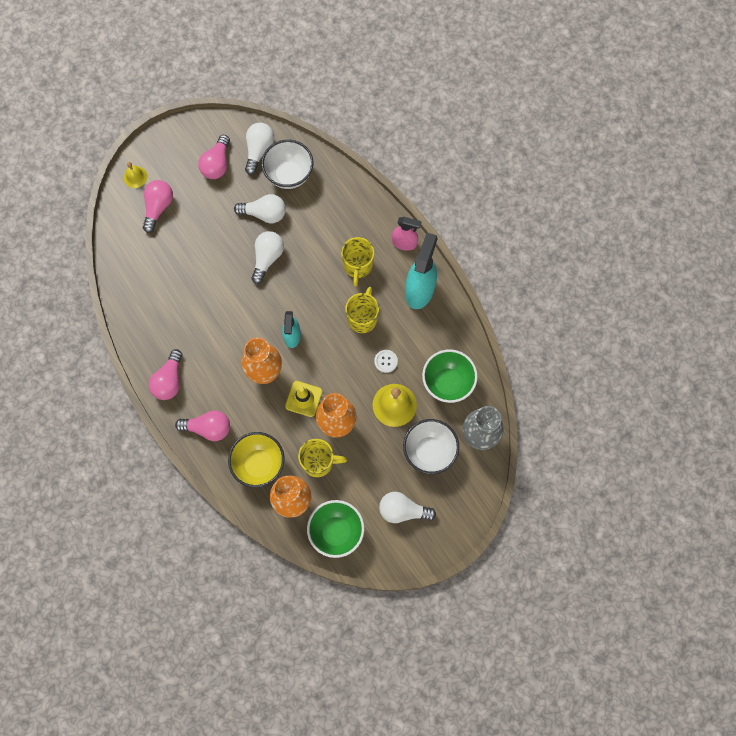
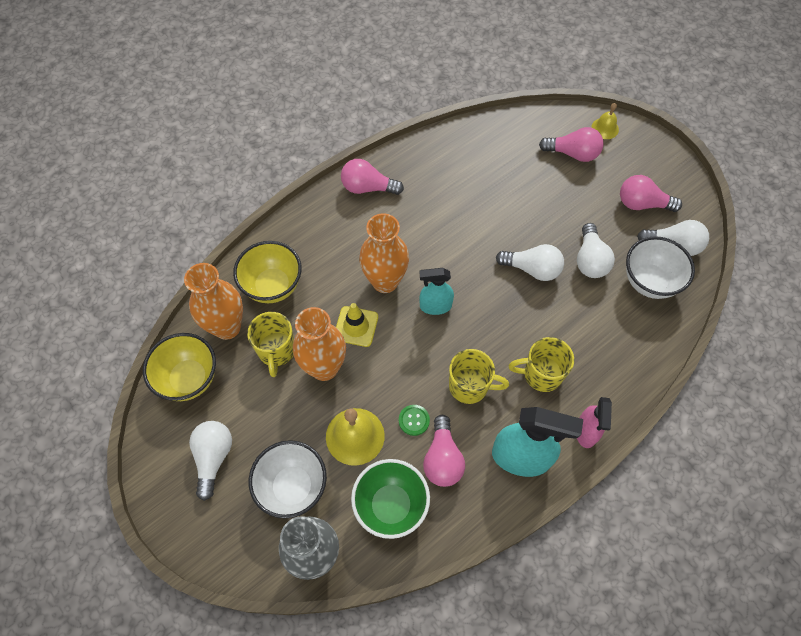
camera: 85 degrees right, 10 degrees down
(208, 428) = (314, 231): pink light bulb -> pink light bulb (442, 459)
(336, 532) = (189, 379): green bowl -> yellow bowl
(386, 361) = (414, 420): white button -> green button

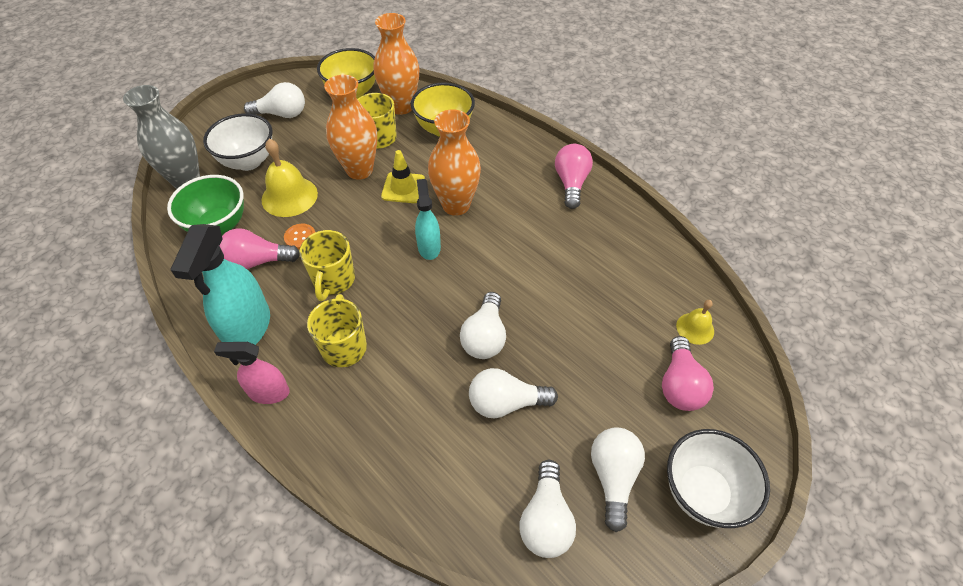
camera: 85 degrees right, 10 degrees down
(414, 420) = (300, 237): green button -> orange button
(605, 128) = (741, 429): yellow bell -> yellow bell (695, 328)
(642, 204) = (613, 477): pink light bulb -> white light bulb
(649, 282) = (479, 479): white bowl -> white bowl (702, 492)

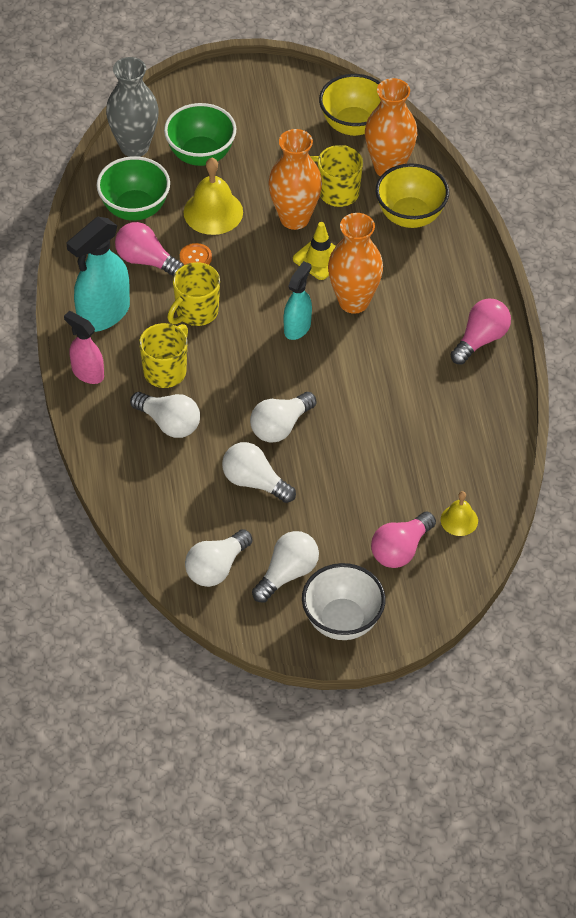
camera: 35 degrees right, 0 degrees up
(248, 161) = (201, 155): white bowl -> green bowl
(282, 114) = (266, 116): white light bulb -> white light bulb (169, 423)

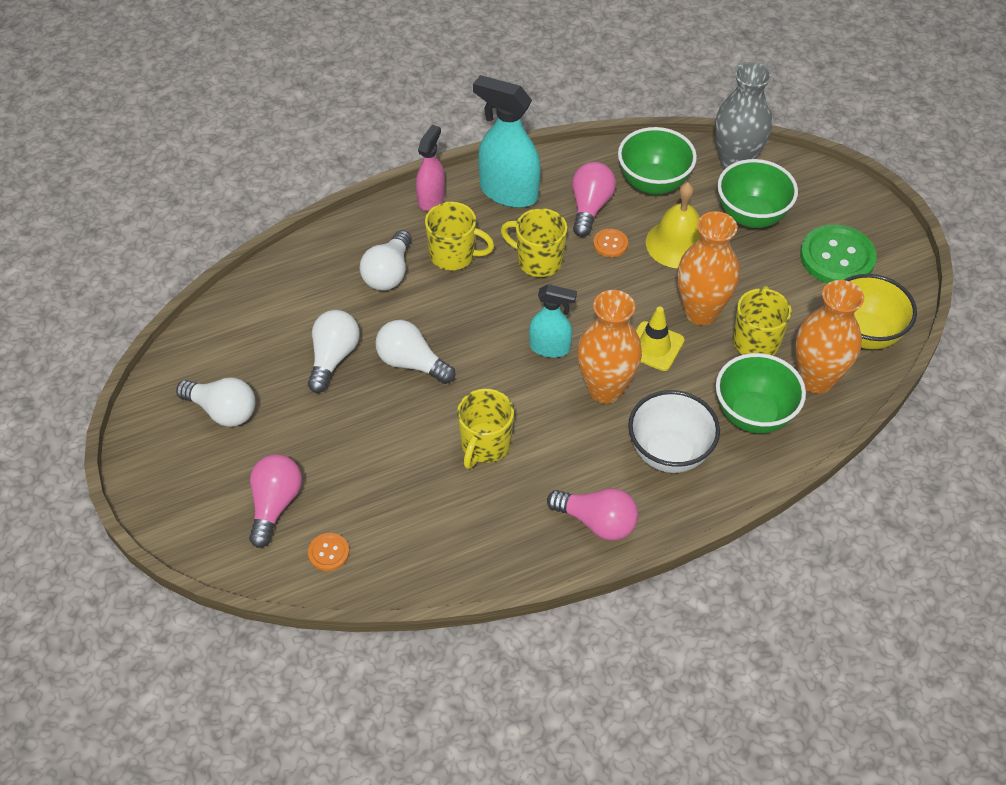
camera: 75 degrees right, 0 degrees up
(216, 568) = (218, 351): white light bulb -> none
(268, 115) = (837, 257): none -> green button
(342, 621) = (171, 471): white bowl -> white bowl (669, 453)
(385, 394) = (485, 445): none -> yellow mug
(400, 550) = (275, 505): pink light bulb -> pink light bulb turned 75 degrees clockwise
(410, 216) = (753, 415): yellow bowl -> green bowl
(459, 520) = (328, 553): yellow bell -> orange button

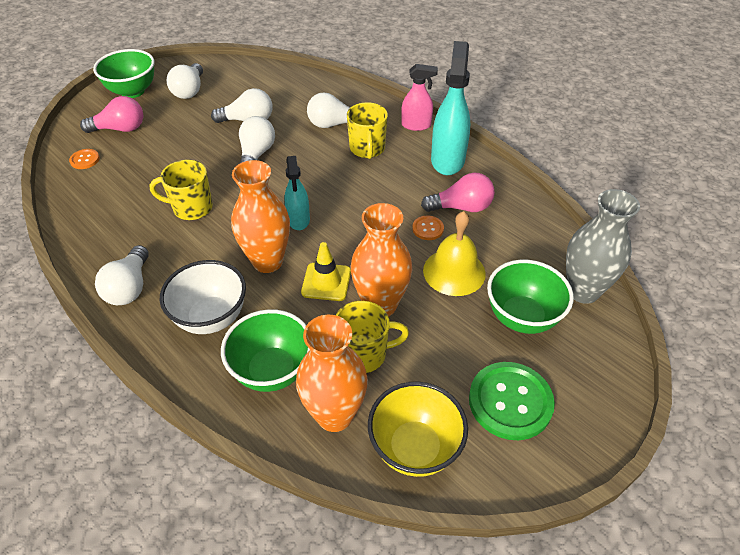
camera: 70 degrees right, 5 degrees down
(538, 261) = (385, 192): yellow mug -> none
(597, 522) = (129, 287): pink light bulb -> white light bulb
(653, 183) = (516, 239): green bowl -> green bowl (132, 91)

